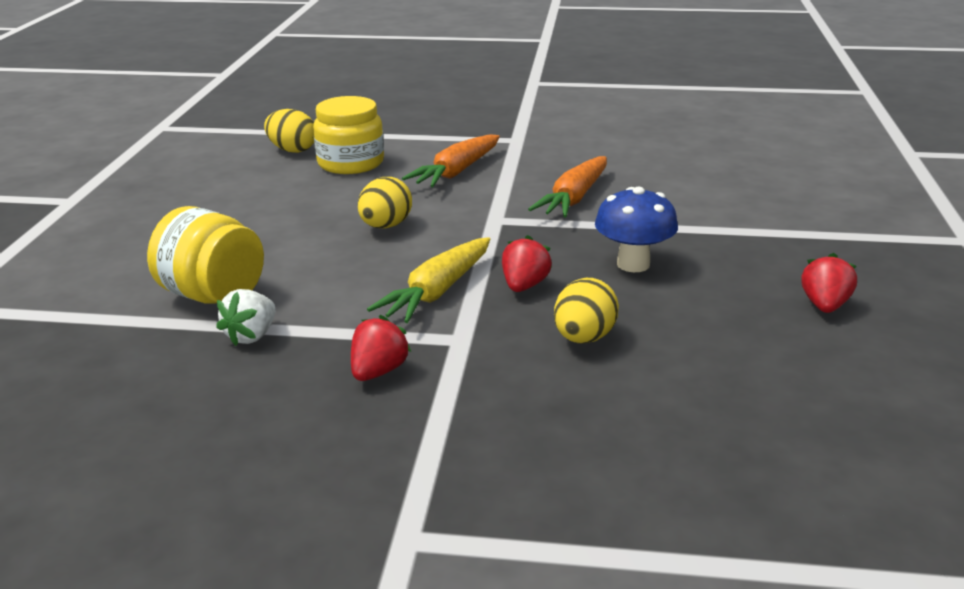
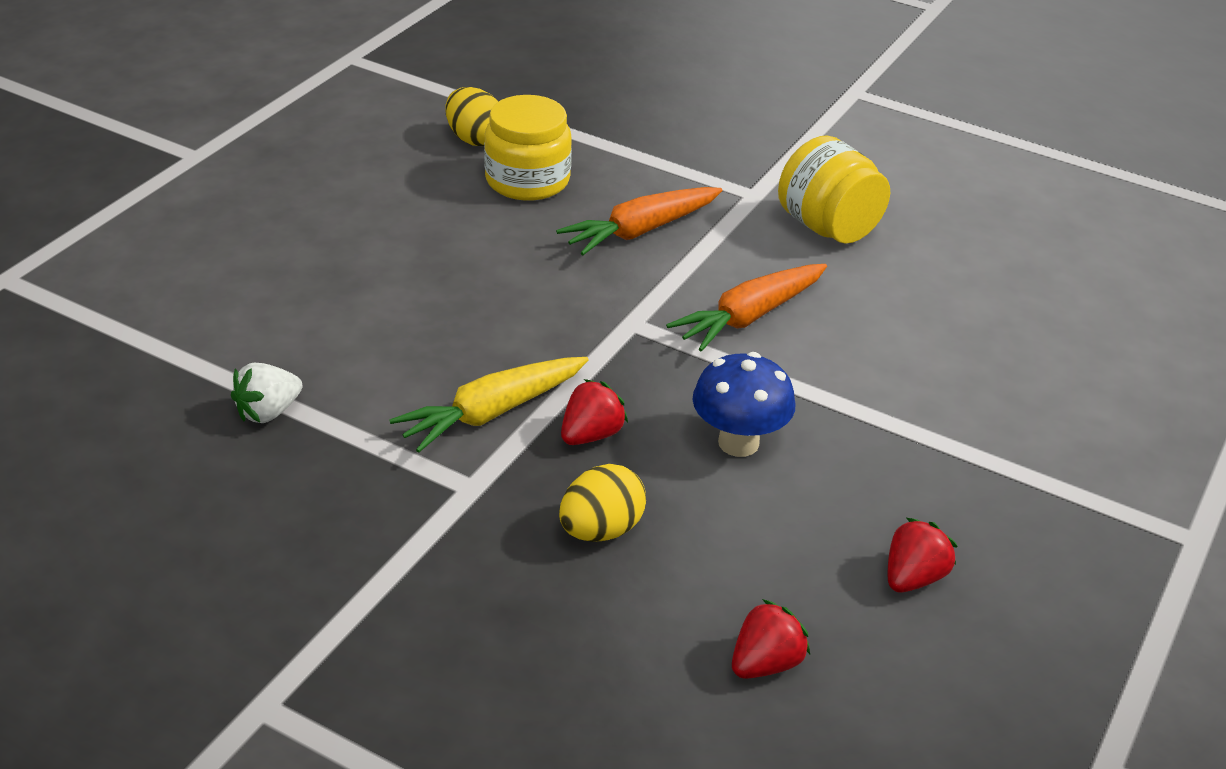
camera: 20 degrees right, 10 degrees up
(213, 295) = (262, 343): yellow jar -> yellow jar (828, 227)
(378, 372) = (361, 502): red strawberry -> red strawberry (765, 664)
(385, 226) = (501, 296): yellow egg -> none

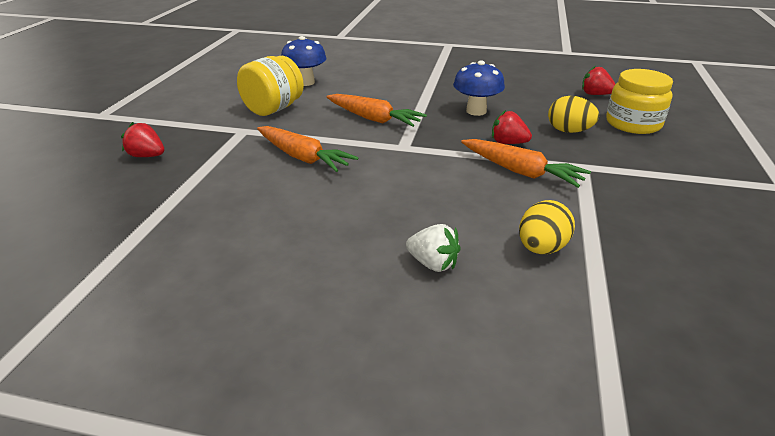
camera: 105 degrees left, 5 degrees down
(268, 412) = (608, 250): white strawberry -> white strawberry (433, 264)
(474, 139) = (186, 248): yellow egg -> yellow egg (541, 248)
(492, 413) = (520, 172): yellow carrot -> orange carrot
(527, 180) = (251, 209): yellow jar -> yellow jar (633, 124)
(913, 578) = (519, 77): red strawberry -> red strawberry (147, 156)
(948, 275) = (305, 82): none -> blue mushroom

